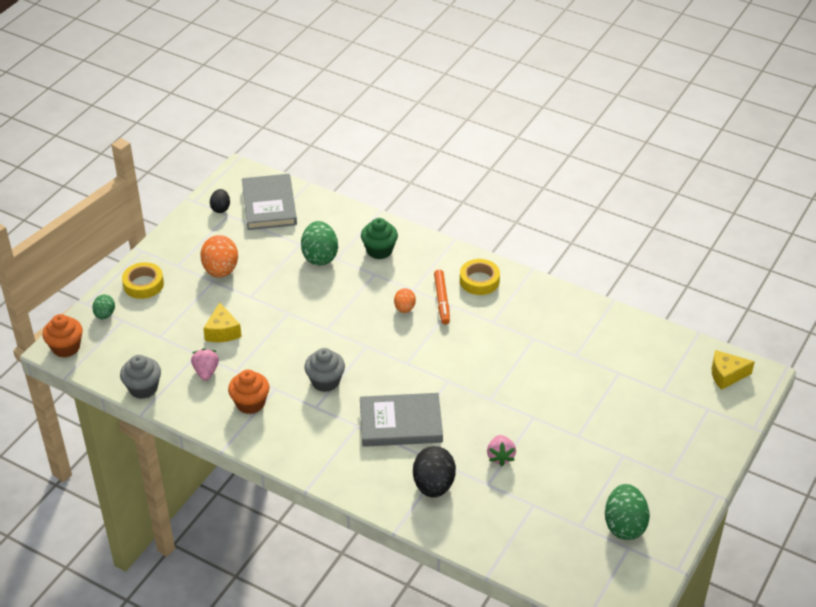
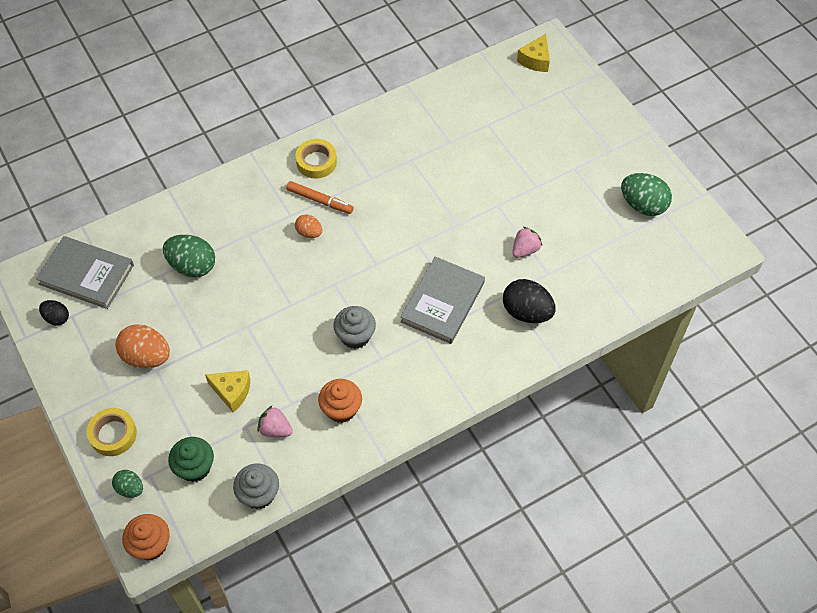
camera: 60 degrees left, 15 degrees up
(379, 250) = (221, 216): green cupcake -> green cupcake (195, 467)
(500, 456) = (525, 250): pink strawberry -> pink strawberry turned 75 degrees counterclockwise

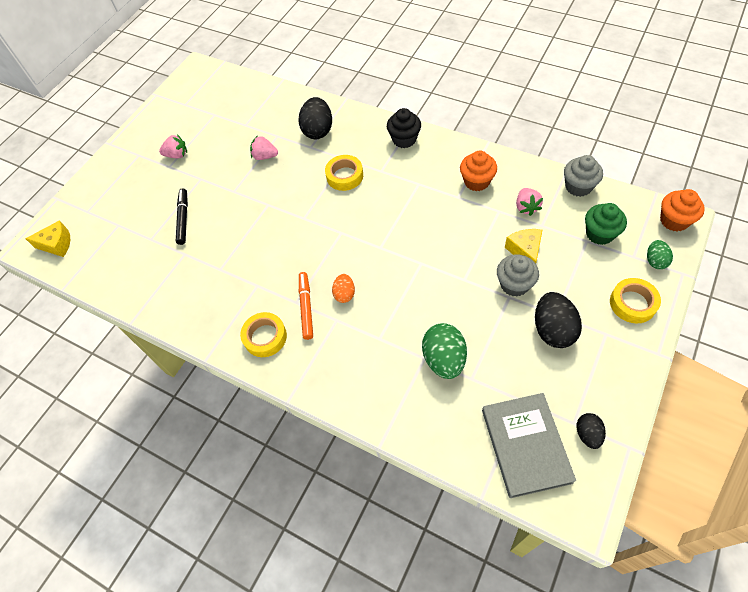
camera: 115 degrees left, 0 degrees up
(146, 357) = (553, 330): orange egg -> black egg
(355, 336) = (414, 207): grey cupcake -> grey cupcake (514, 284)
(442, 302) = (344, 176): grey book -> yellow tape
(450, 382) = (404, 139): none -> black cupcake
(492, 155) = (183, 219): none -> black marker
(586, 180) = (177, 155): none -> pink strawberry
(643, 205) = (183, 117): green egg -> none

